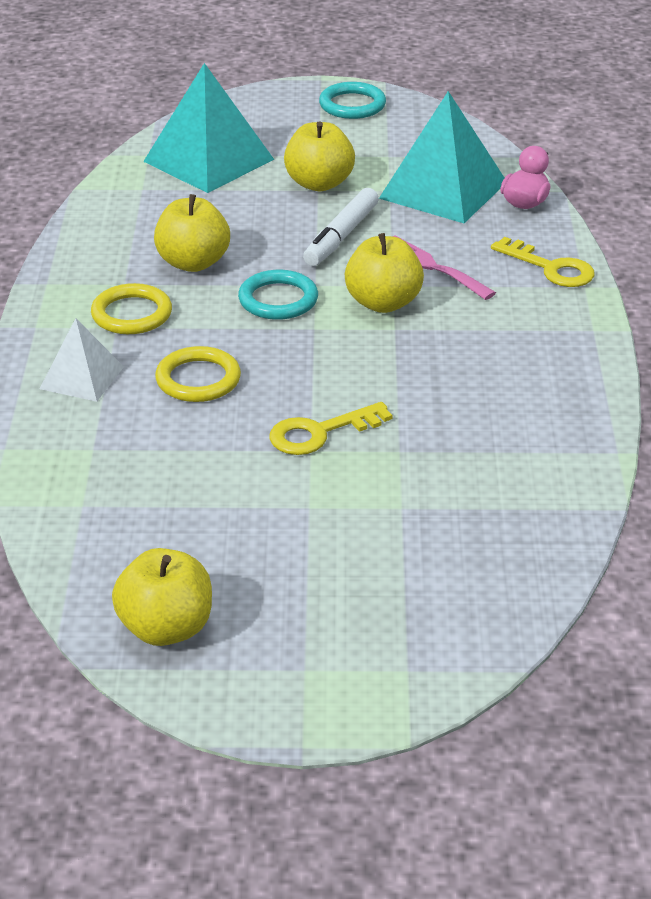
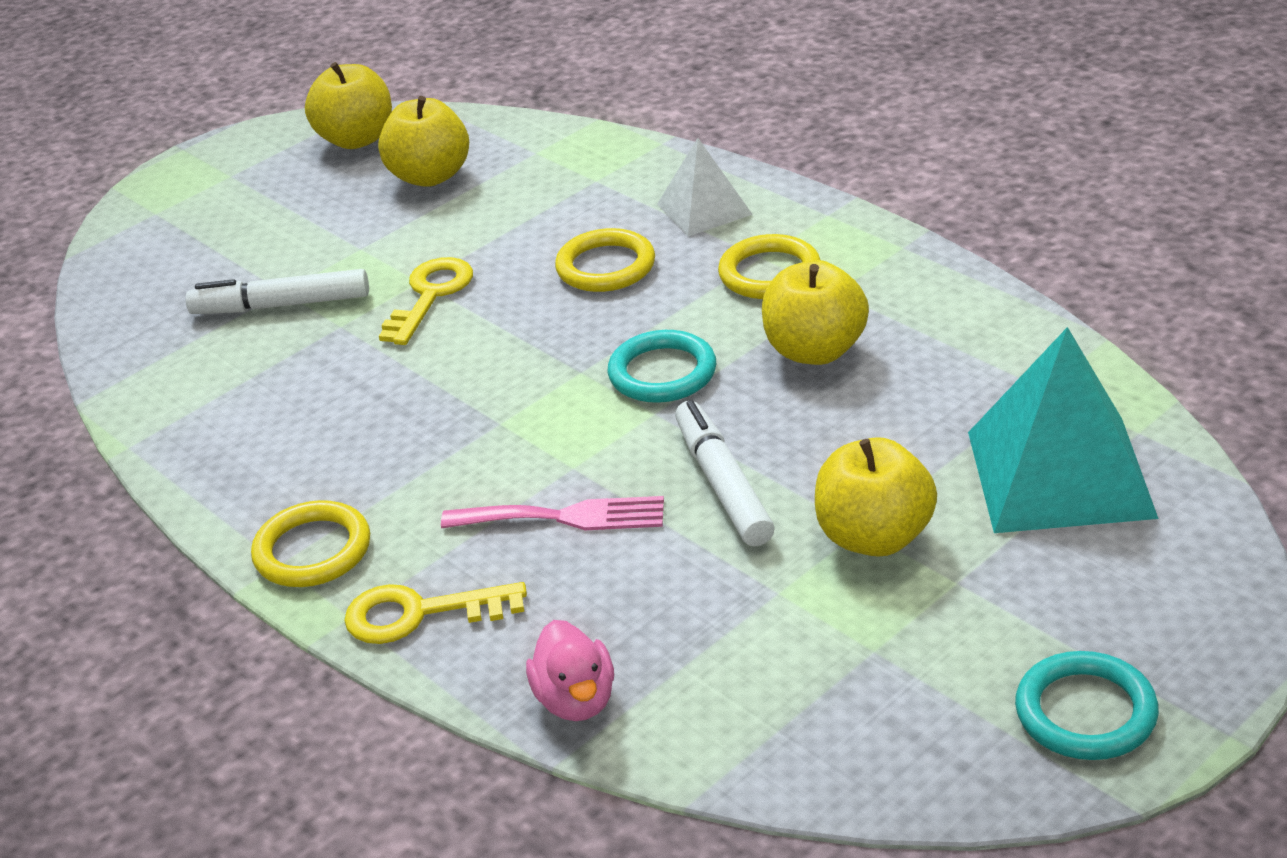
camera: 140 degrees right, 0 degrees up
(383, 303) = (552, 440): yellow apple -> yellow apple (430, 176)
(416, 494) = (281, 305): none -> white marker
(443, 190) = (712, 642): turquoise pyramid -> none
(570, 325) = (313, 550): none -> yellow ring

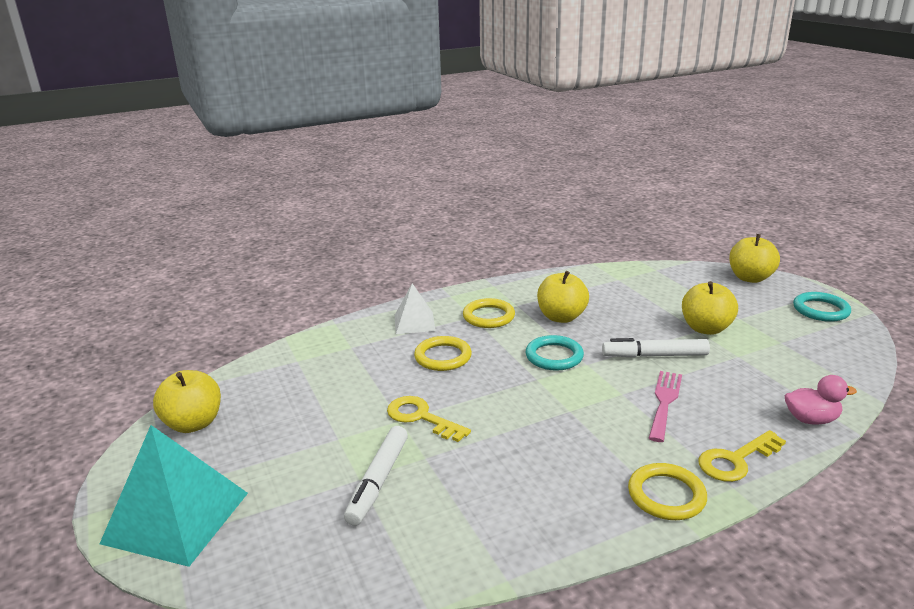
camera: 75 degrees left, 10 degrees down
(420, 614) = (736, 460): yellow key -> yellow key turned 45 degrees clockwise
(430, 176) = (280, 400): yellow apple -> yellow apple (750, 278)
(1060, 474) = (677, 287): turquoise pyramid -> turquoise pyramid (176, 517)

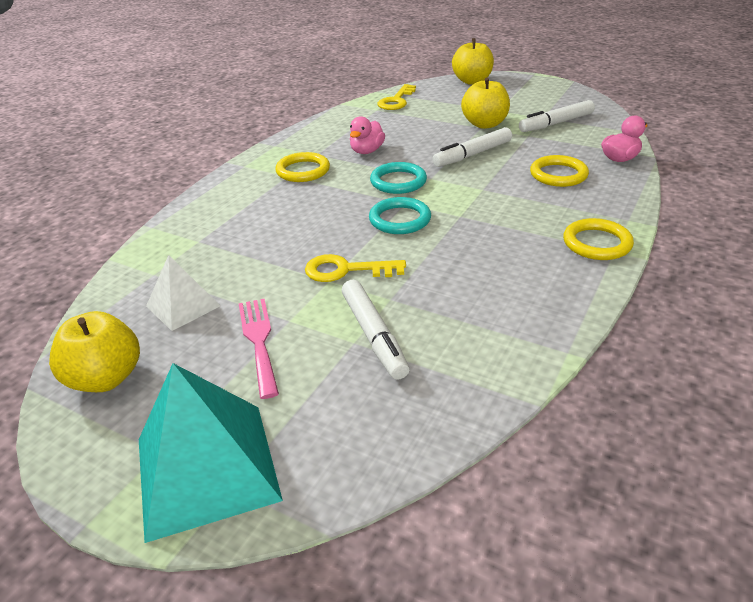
camera: 35 degrees left, 10 degrees up
(414, 322) = (237, 198): white pyramid -> white pyramid (183, 306)
(443, 357) = (302, 216): yellow ring -> yellow ring (558, 174)
(561, 317) = (367, 151): yellow apple -> pink duck
(664, 402) = (519, 183): pink fork -> pink fork (259, 341)
(736, 460) = (609, 202): yellow key -> yellow key (396, 101)
(786, 354) = (556, 123): none -> white marker
(820, 310) = (542, 89): turquoise ring -> turquoise ring (400, 219)

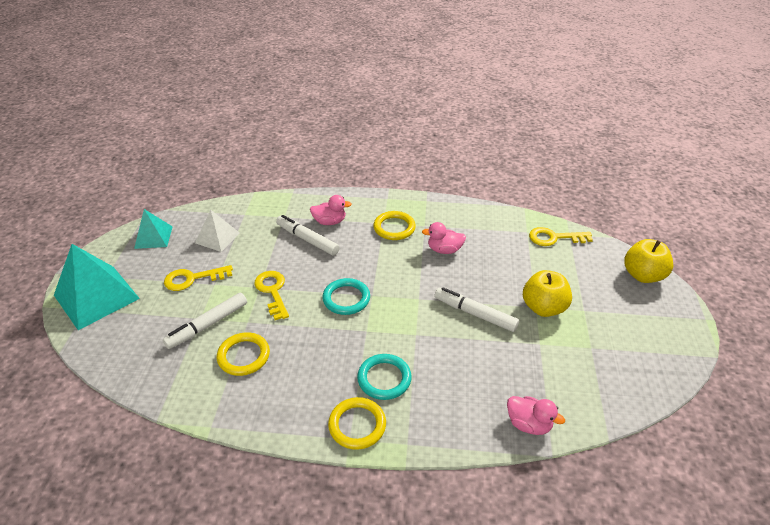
camera: 65 degrees right, 5 degrees up
(105, 378) = (153, 237): yellow apple -> turquoise pyramid
(247, 209) = (330, 222): none -> pink duck
(259, 341) = (192, 279): pink fork -> yellow key
(398, 181) = (403, 282): turquoise ring -> turquoise ring (384, 379)
(556, 123) = (582, 360): white marker -> white marker (307, 240)
(558, 174) = (468, 380): yellow ring -> yellow ring (244, 356)

